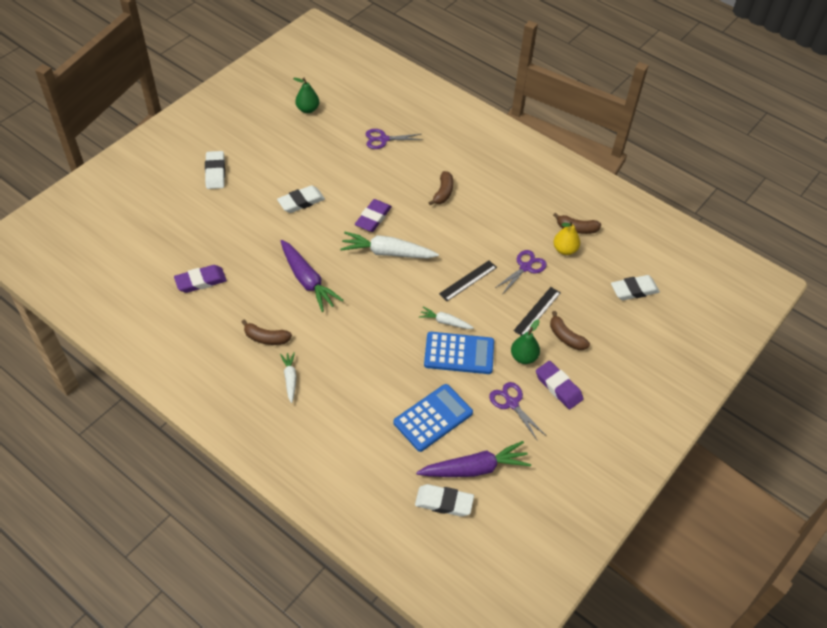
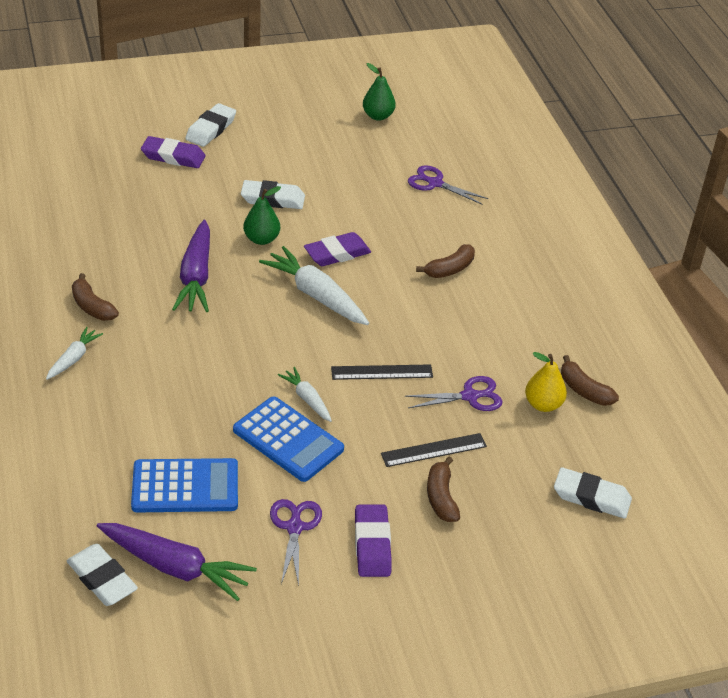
camera: 35 degrees right, 10 degrees down
(201, 281) = (85, 220): purple eraser -> purple eraser (173, 157)
(523, 357) = (363, 488): green pear -> green pear (261, 239)

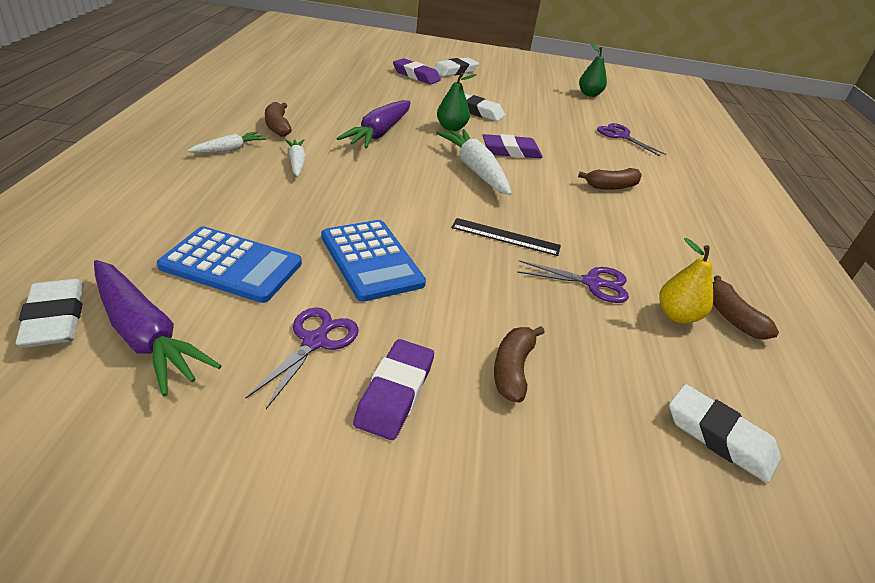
camera: 20 degrees right, 5 degrees down
(307, 399) = (415, 235): white carrot -> white carrot (297, 162)
(433, 450) = (527, 318): black ruler -> none

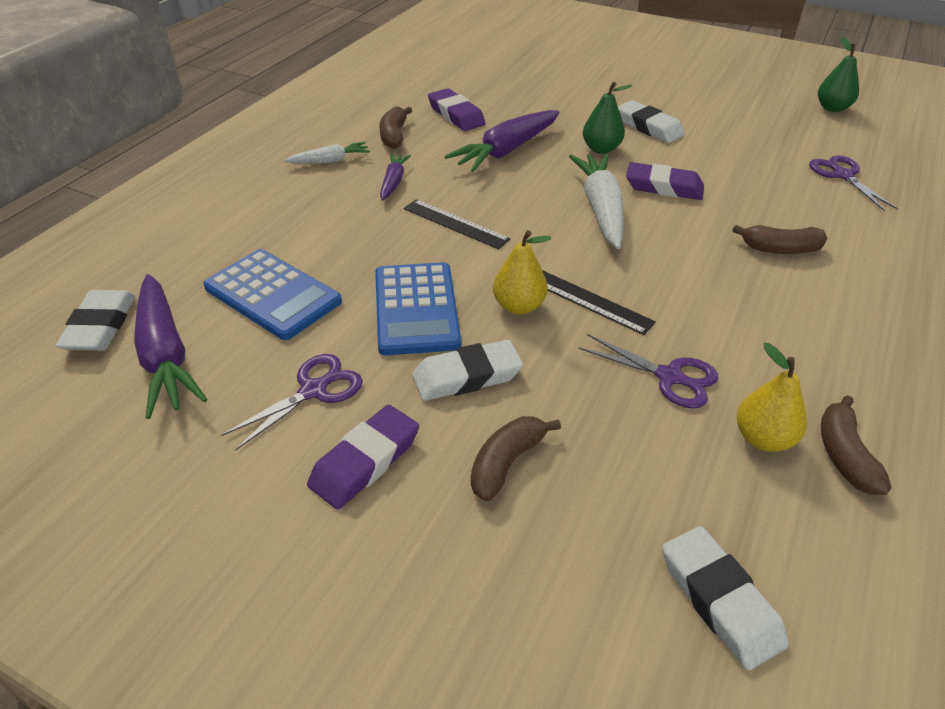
camera: 25 degrees right, 5 degrees up
(297, 162) = (393, 182): white carrot -> purple carrot
(368, 190) = (455, 224): none -> black ruler
(416, 75) = (594, 73): purple eraser -> purple eraser (456, 115)
(454, 247) = (518, 306): none -> yellow pear
(455, 71) = (651, 67): white eraser -> white eraser (467, 376)

